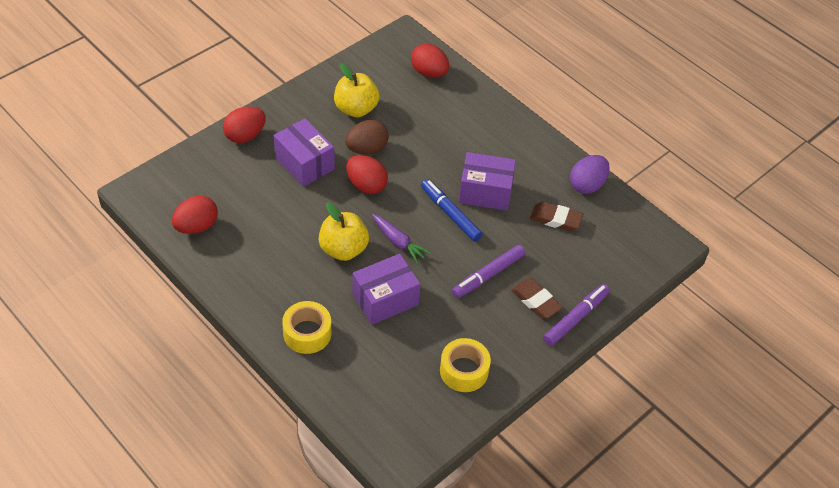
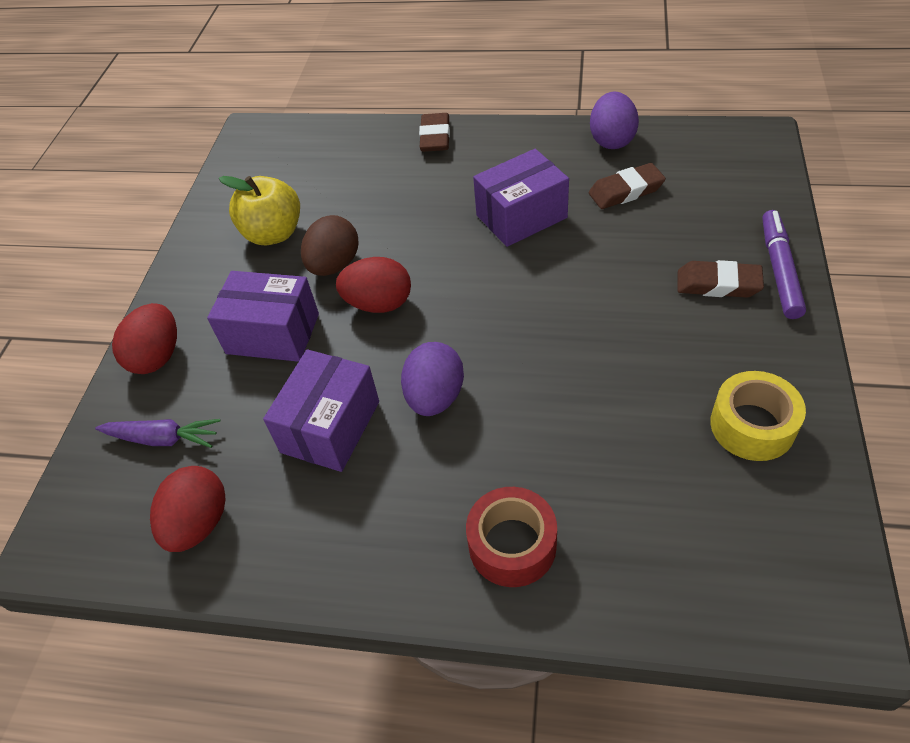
camera: 30 degrees left, 0 degrees up
(307, 333) = (512, 545): yellow tape -> red tape
(343, 249) = (435, 397): yellow apple -> purple egg
(385, 299) = (557, 416): purple box -> purple box (330, 427)
(398, 242) = (492, 338): purple carrot -> purple carrot (163, 439)
(429, 73) = (319, 148): red egg -> none
(450, 214) = (512, 264): blue marker -> none
(488, 275) = (635, 297): purple marker -> none
(496, 111) = (435, 137): none -> brown eraser

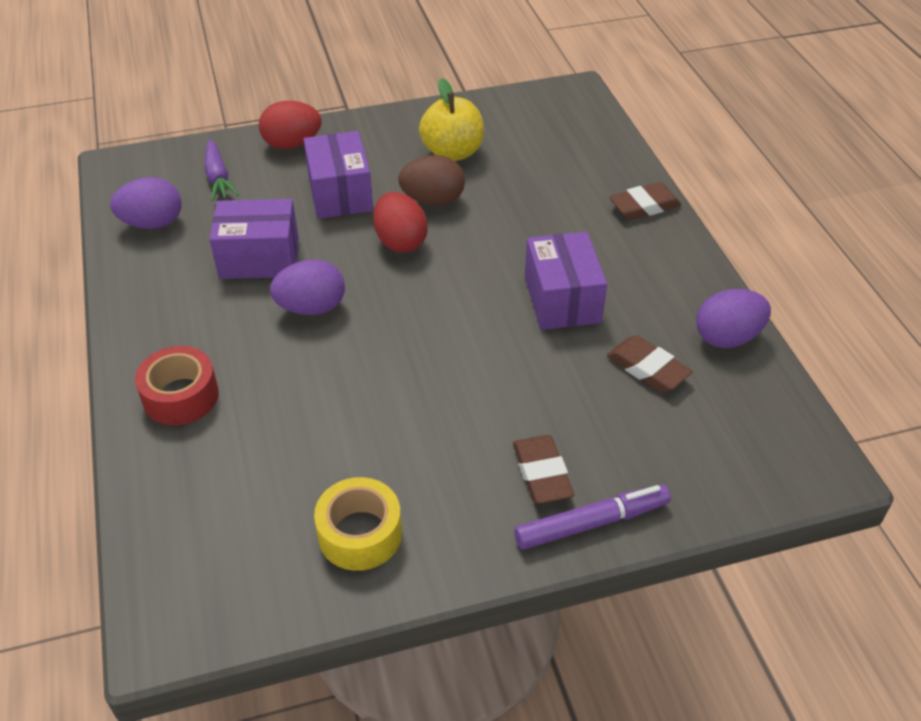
camera: 60 degrees right, 5 degrees down
(199, 523) = (153, 223): red egg -> purple egg
(521, 216) = (562, 300): purple box -> purple box turned 45 degrees clockwise

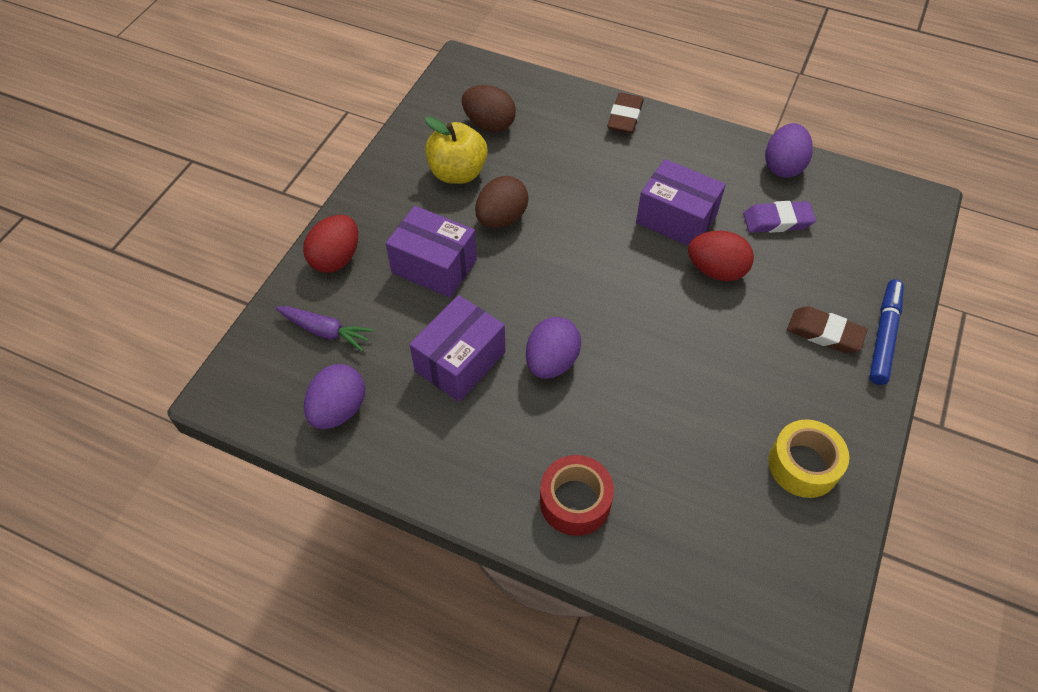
camera: 50 degrees left, 10 degrees up
(400, 241) = (529, 265): red egg -> red egg (716, 270)
(528, 139) = (489, 124): none -> brown egg
(591, 523) = (883, 336): purple marker -> blue marker
(647, 368) = (777, 221): brown eraser -> purple eraser

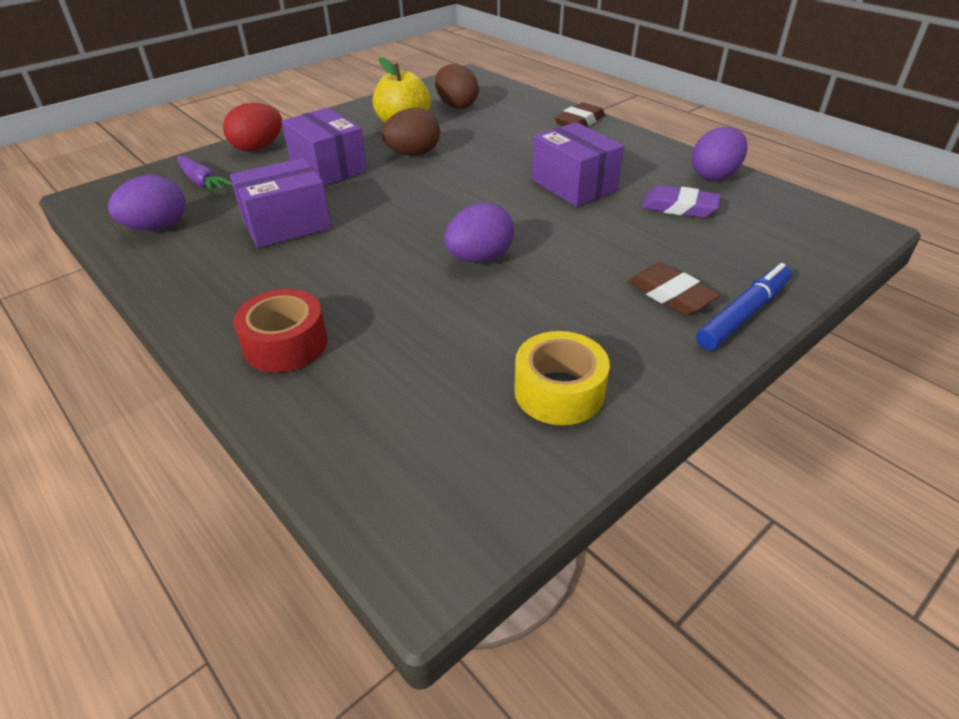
camera: 25 degrees right, 15 degrees down
(551, 362) = (366, 244): purple egg -> purple egg (479, 258)
(716, 270) = (585, 225): red egg -> none

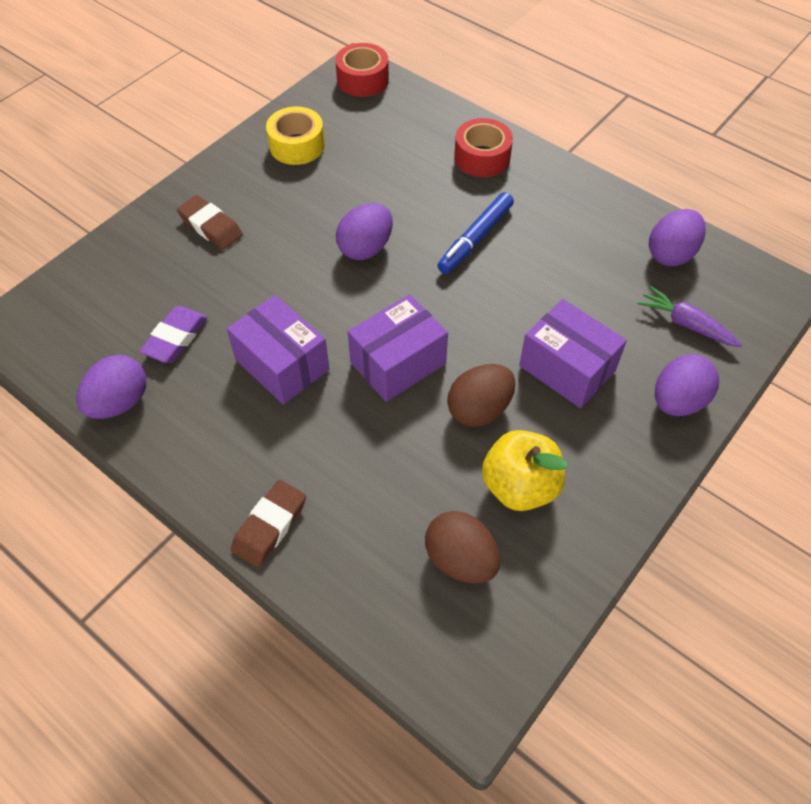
camera: 170 degrees right, 15 degrees up
(258, 148) = (678, 401): red egg -> purple egg
(287, 224) = (554, 270): purple box -> purple box (398, 363)
(421, 520) = (362, 80): none -> red tape
(679, 207) = (175, 338): purple eraser -> purple eraser turned 75 degrees counterclockwise
(743, 314) = (161, 214): blue marker -> blue marker (475, 239)

